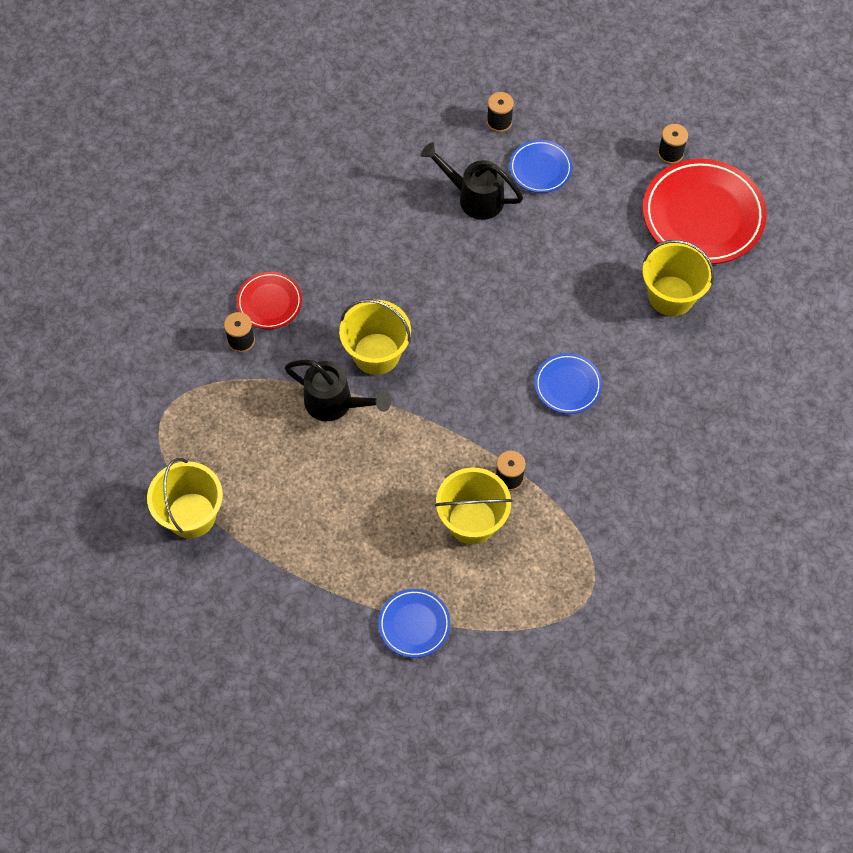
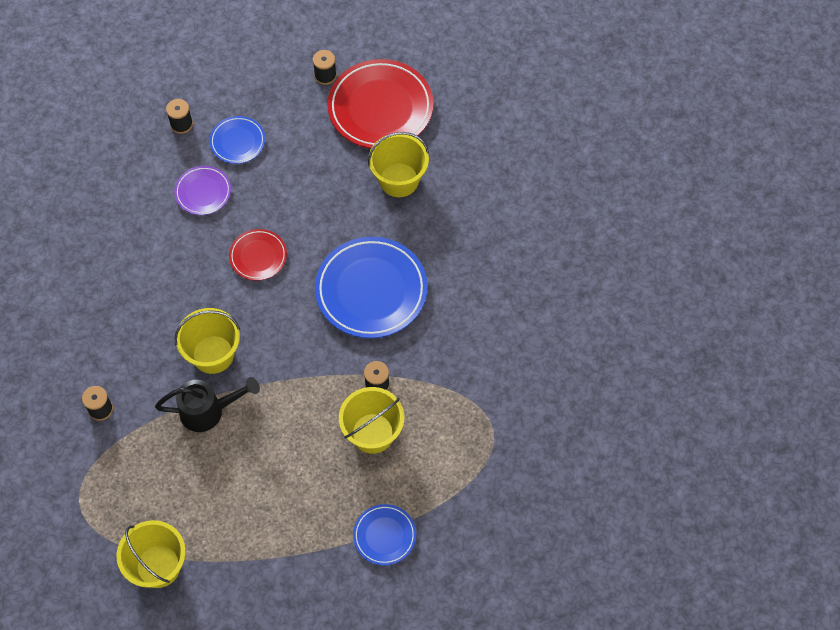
camera: 35 degrees left, 0 degrees up
(269, 302) = (102, 366): red plate -> red plate (258, 256)
(474, 197) = (203, 192): black watering can -> purple plate
(567, 385) = (371, 290): blue plate -> blue plate, size x1.92

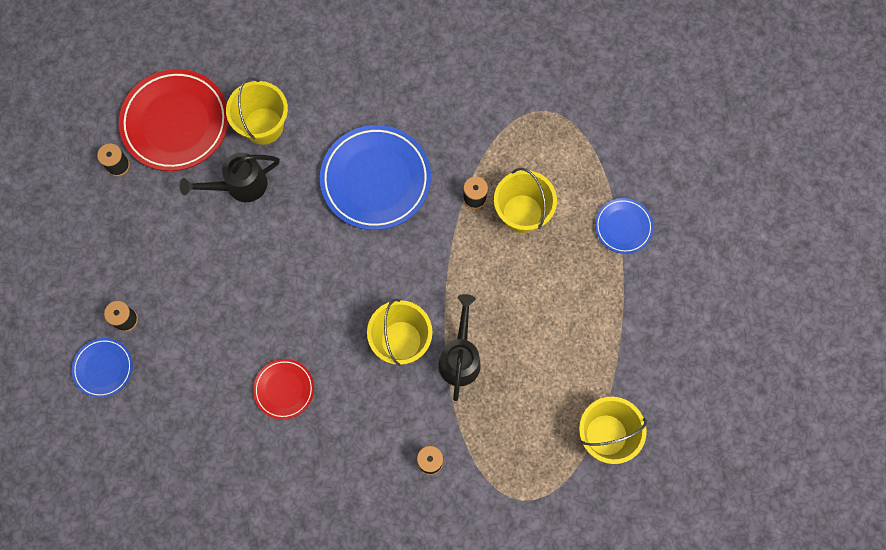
camera: 75 degrees left, 10 degrees up
(203, 192) = (215, 314): purple plate -> none
(237, 142) = (167, 268): blue plate -> blue plate (103, 368)
(258, 256) = (306, 276): red plate -> red plate (284, 389)
(333, 177) = (240, 186): none -> black watering can

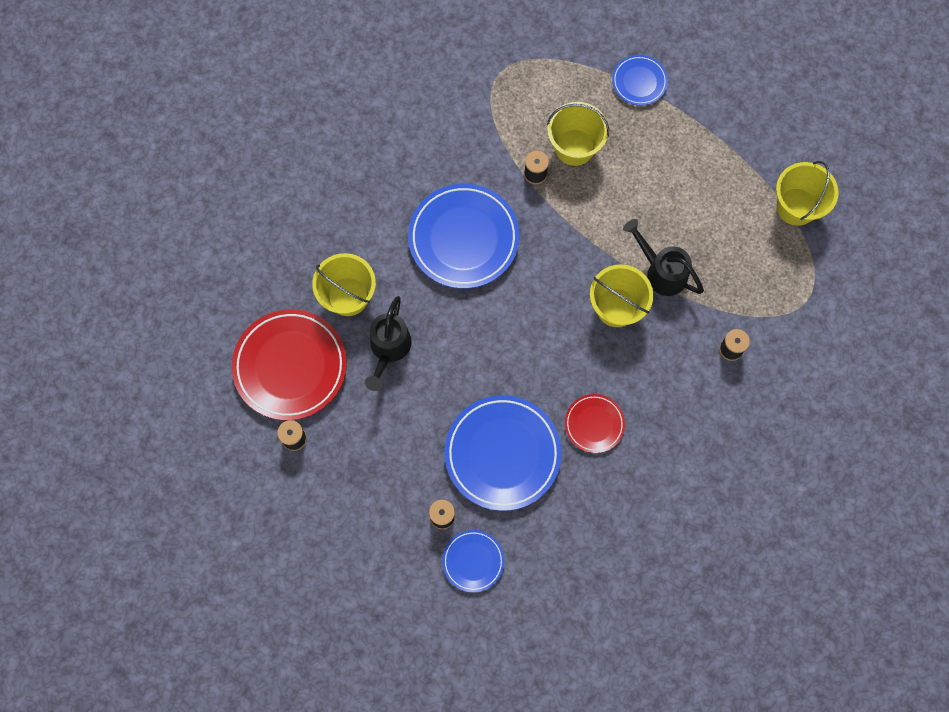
camera: 55 degrees left, 0 degrees up
(209, 332) = (502, 454): none -> blue plate

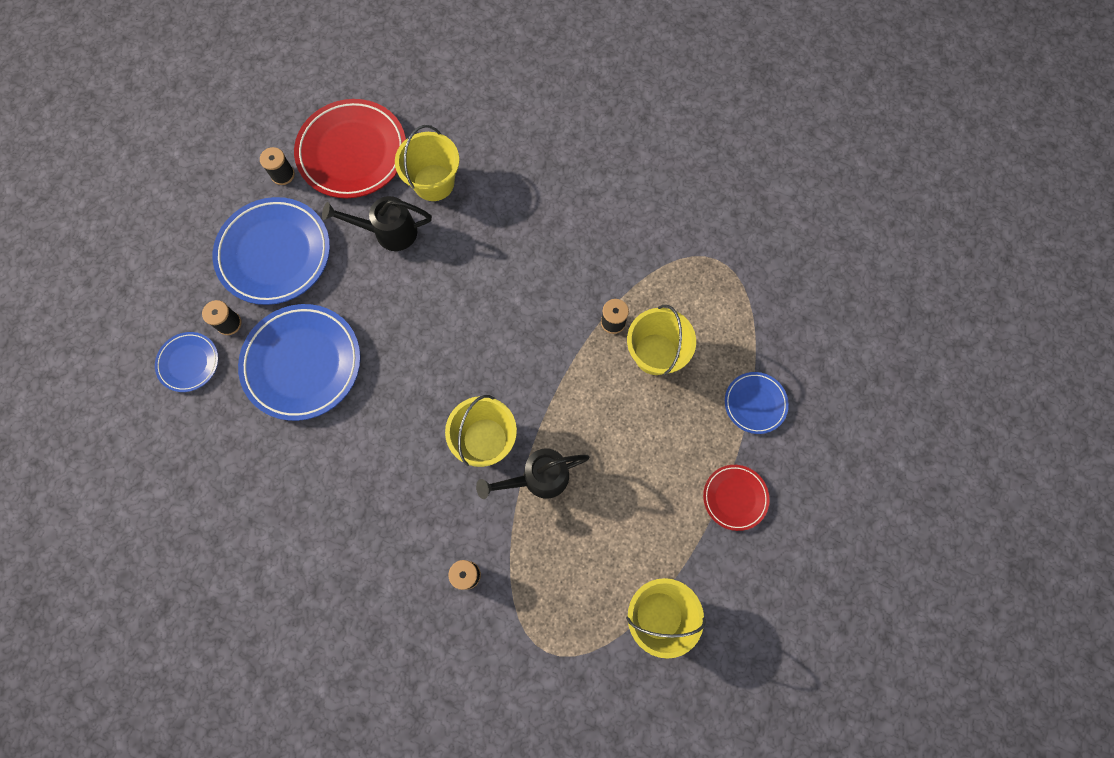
camera: 75 degrees right, 0 degrees up
(463, 238) = (521, 271): blue plate -> blue plate (274, 254)
(594, 424) = (351, 447): red plate -> red plate (735, 498)
(661, 271) = (538, 478): black watering can -> black watering can turned 135 degrees counterclockwise

